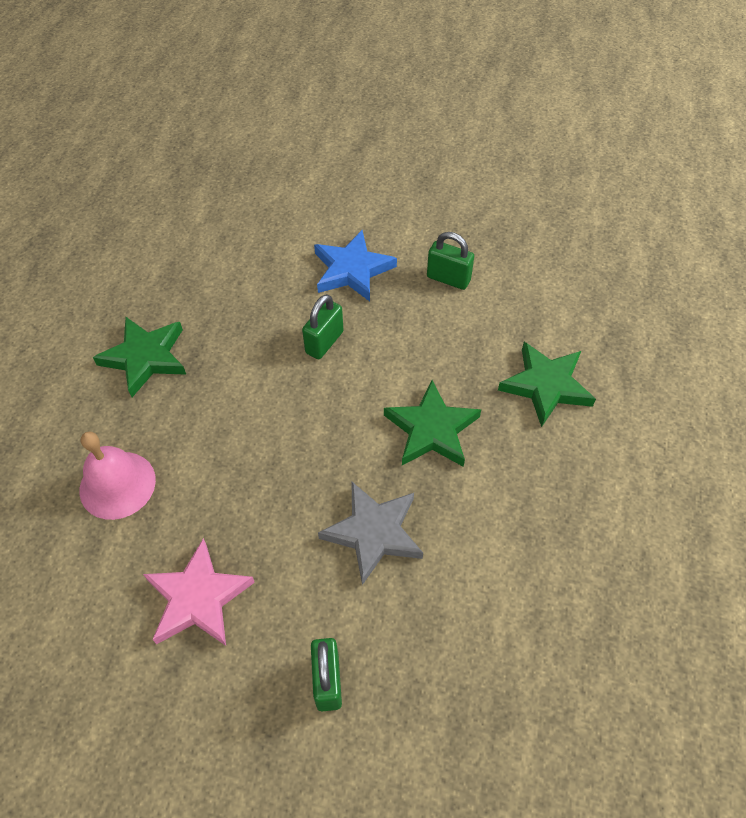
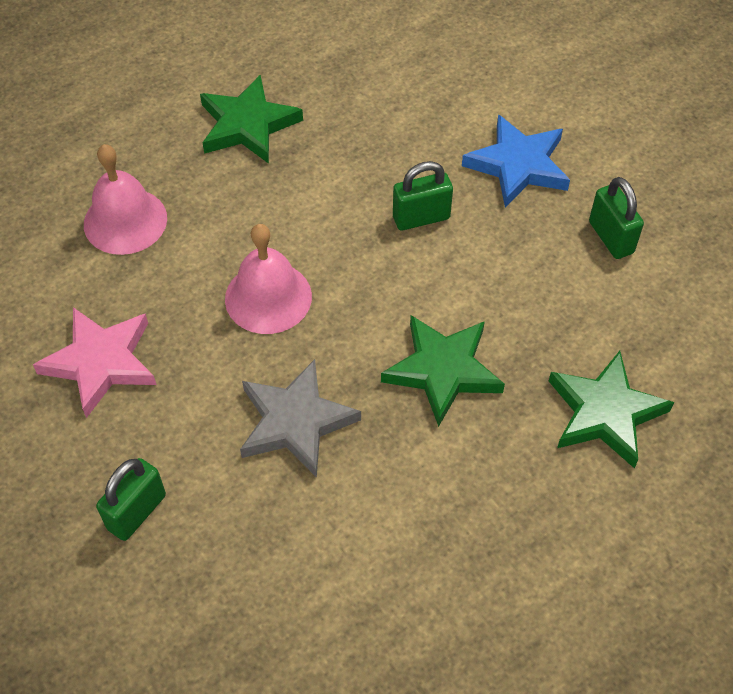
camera: 40 degrees right, 0 degrees up
(274, 464) = (268, 297): none -> pink bell

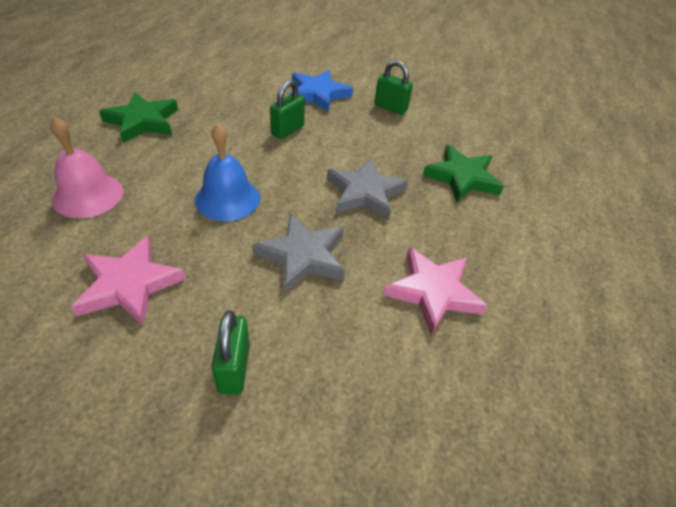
camera: 40 degrees left, 10 degrees down
(268, 297) = (227, 198): pink bell -> blue bell
(407, 550) = (433, 292): none -> pink star
(442, 370) = (365, 193): green star -> grey star

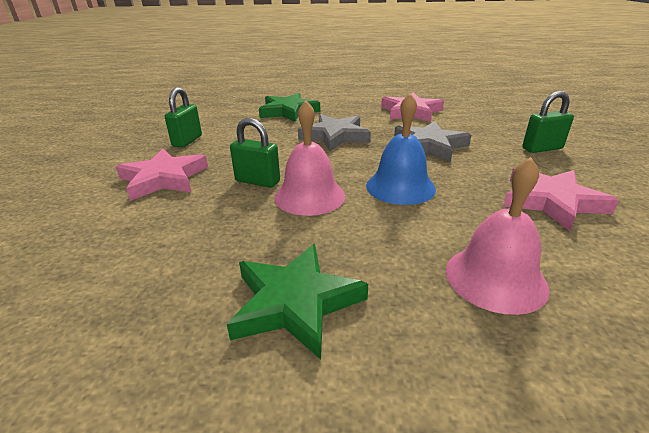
camera: 100 degrees left, 15 degrees down
(247, 149) = (309, 196): none -> pink bell
(318, 94) = (164, 178): blue star -> pink star

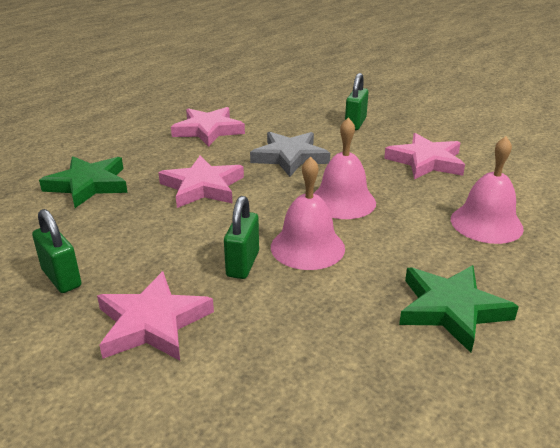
camera: 55 degrees left, 0 degrees up
(257, 181) = (243, 264): green padlock -> green padlock turned 45 degrees counterclockwise
(335, 136) = (203, 187): grey star -> pink star
(400, 187) = (342, 201): blue bell -> pink bell

